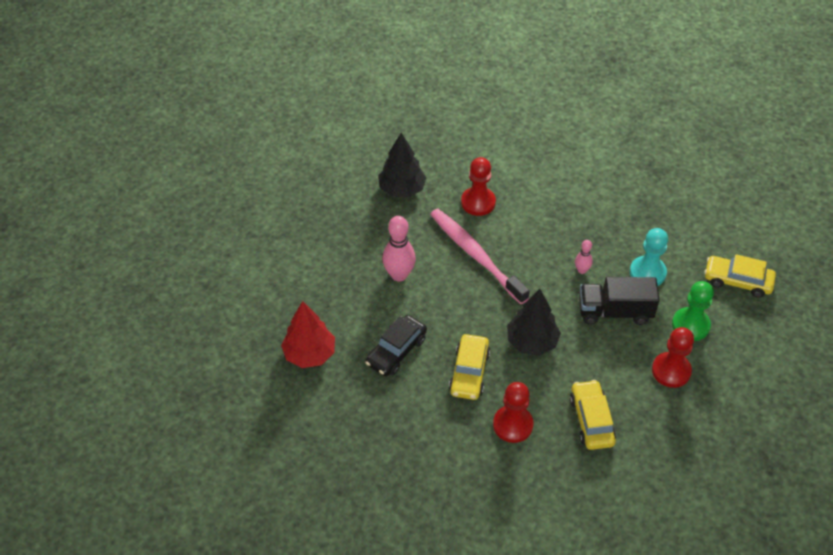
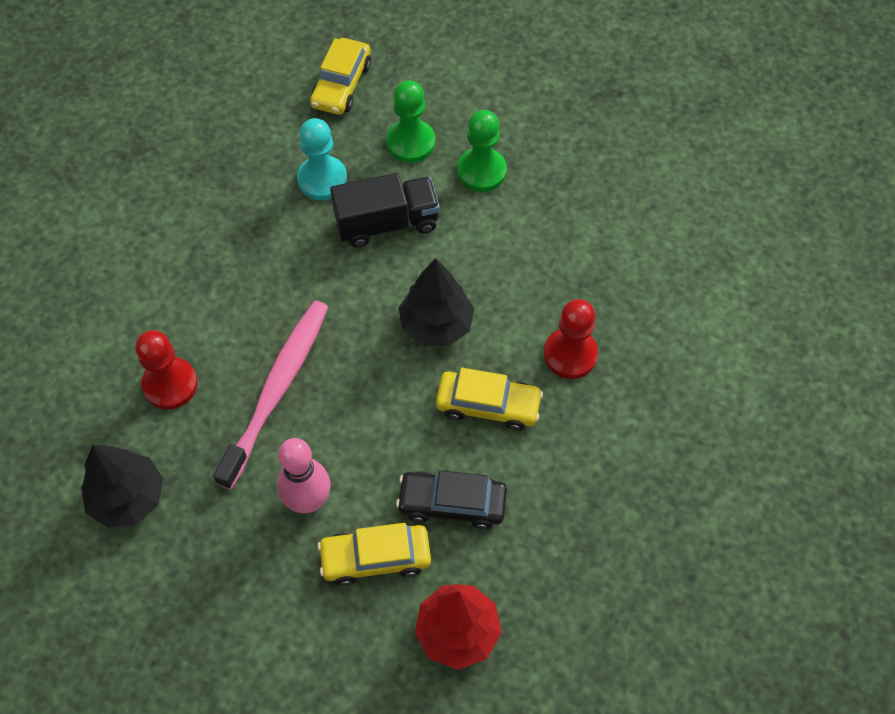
camera: 90 degrees left, 10 degrees up
(396, 351) = (452, 503): black car -> black car turned 150 degrees clockwise
(476, 255) = (276, 390): pink toothbrush -> pink toothbrush turned 150 degrees clockwise
(582, 270) = (313, 256): pink bowling pin -> none
(591, 420) = (558, 264): yellow car -> yellow car (375, 558)
(614, 311) = (387, 223): black truck -> black truck turned 105 degrees counterclockwise
(671, 371) = (481, 171): red pawn -> green pawn

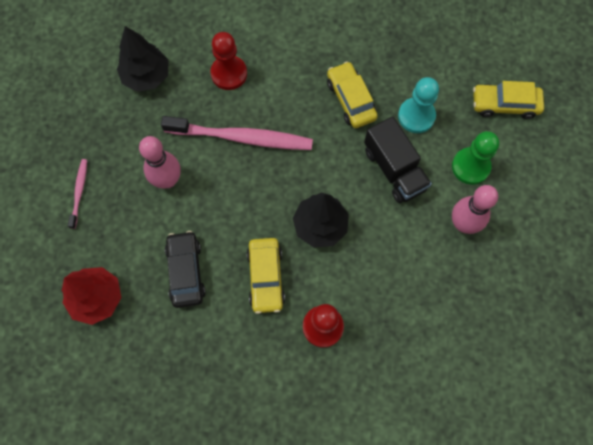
camera: 75 degrees right, 10 degrees up
(285, 630) = (79, 192): none -> pink toothbrush
(375, 558) = (137, 233): yellow car -> yellow car (351, 100)
(481, 171) = (463, 224): green pawn -> pink bowling pin

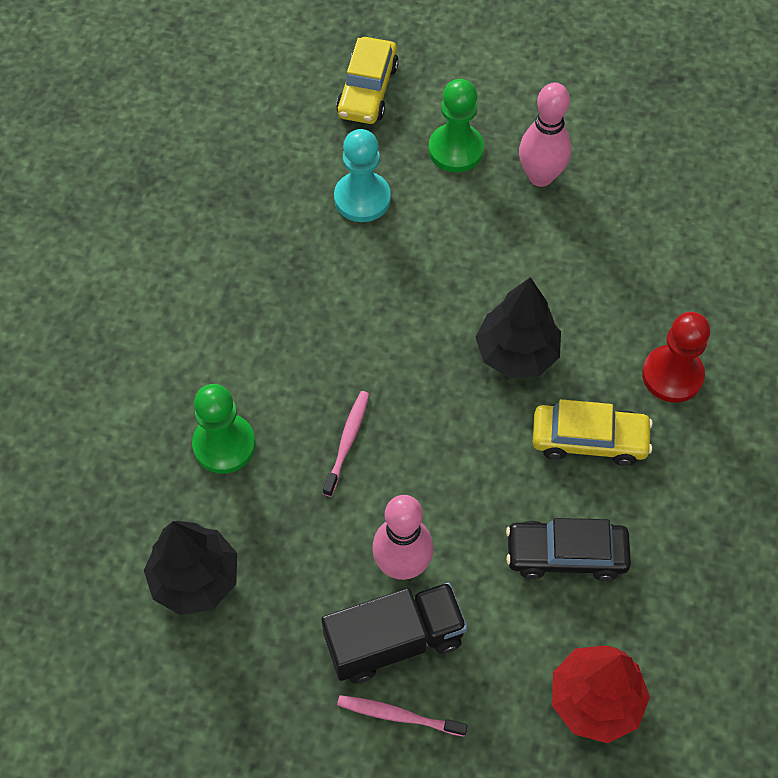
camera: 80 degrees left, 10 degrees down
(229, 74) = (224, 445): red pawn -> green pawn
(241, 137) = (347, 442): pink toothbrush -> pink toothbrush, size x0.48
(351, 100) = (315, 277): yellow car -> none
(394, 169) = (443, 242): black truck -> black truck (394, 641)

